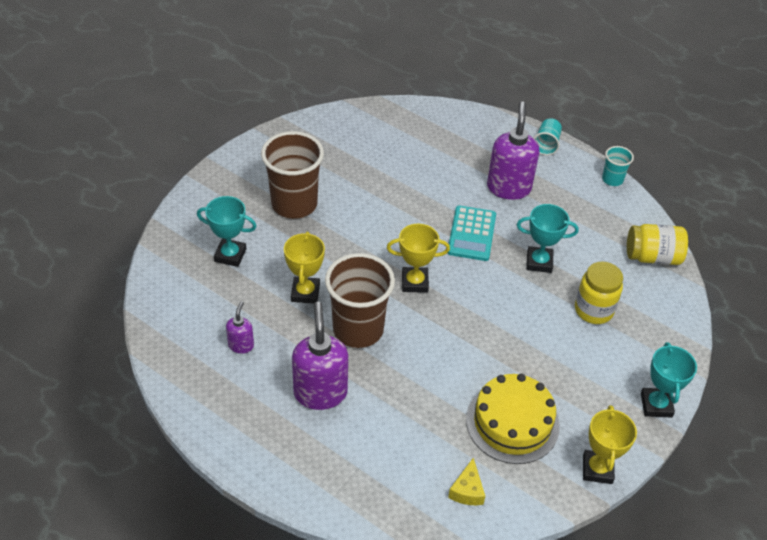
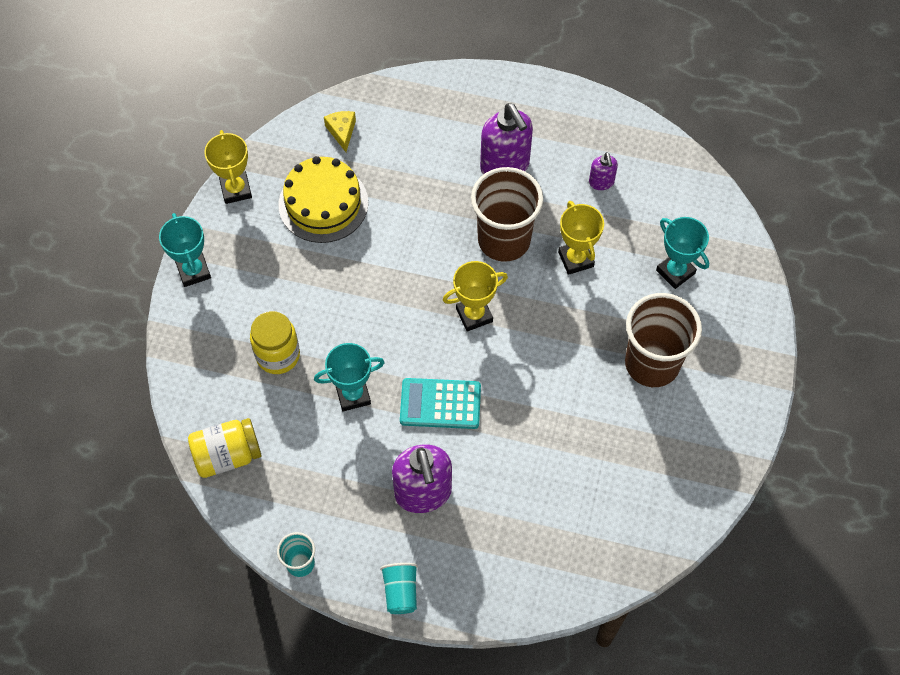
camera: 160 degrees right, 15 degrees up
(230, 255) = (675, 272): turquoise trophy -> turquoise trophy turned 60 degrees clockwise
(471, 234) = (440, 404): turquoise calculator -> turquoise calculator turned 75 degrees counterclockwise

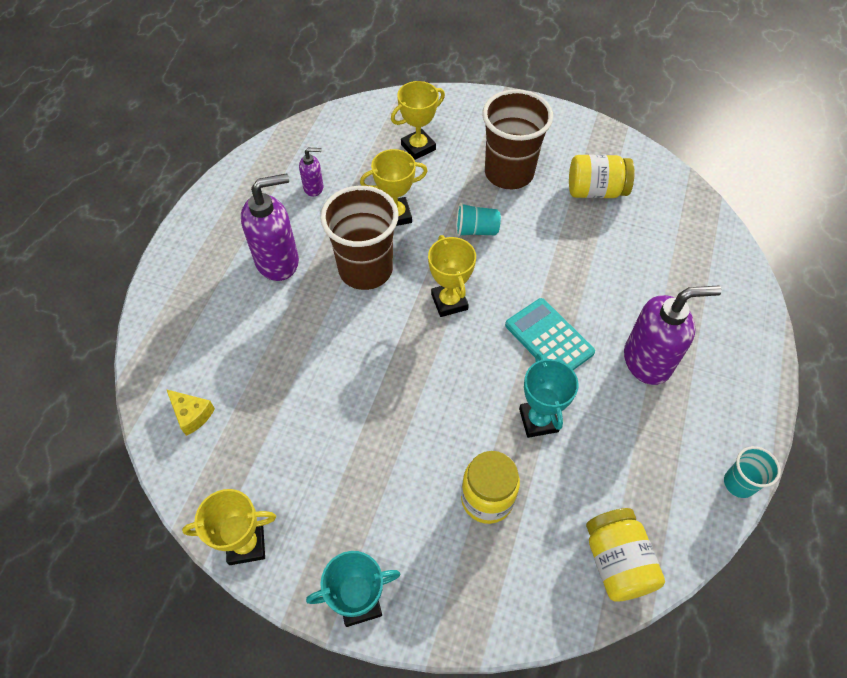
camera: 85 degrees left, 5 degrees down
(323, 203) = (288, 440): yellow cake -> none
(342, 132) = (192, 414): yellow cheese -> yellow cheese turned 135 degrees counterclockwise
(401, 592) = (754, 387): turquoise cup -> turquoise cup (476, 230)
(440, 404) = (549, 339): turquoise calculator -> turquoise calculator turned 135 degrees clockwise
(639, 453) = (595, 191): none -> yellow jar
(675, 272) = (418, 147): turquoise trophy -> yellow trophy

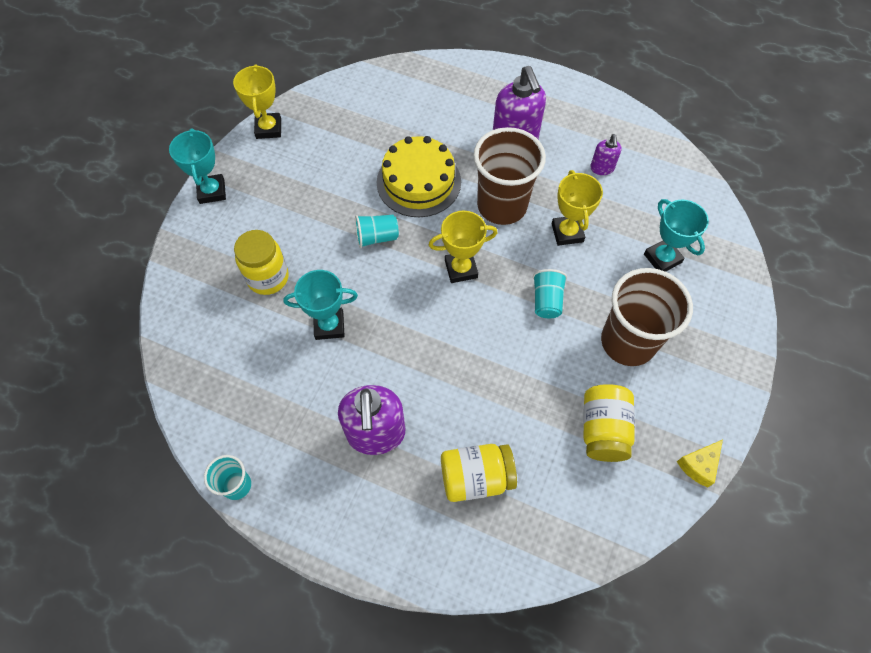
camera: 95 degrees right, 5 degrees up
(192, 414) = (374, 94): yellow cheese -> yellow cheese (699, 465)
(336, 350) = (418, 182): none -> yellow cake
(417, 386) = (377, 237): none -> turquoise cup
(418, 147) = (662, 258): yellow trophy -> turquoise trophy
(549, 339) = (411, 348): turquoise calculator -> none
(617, 562) = (195, 364): yellow jar -> yellow jar (476, 477)

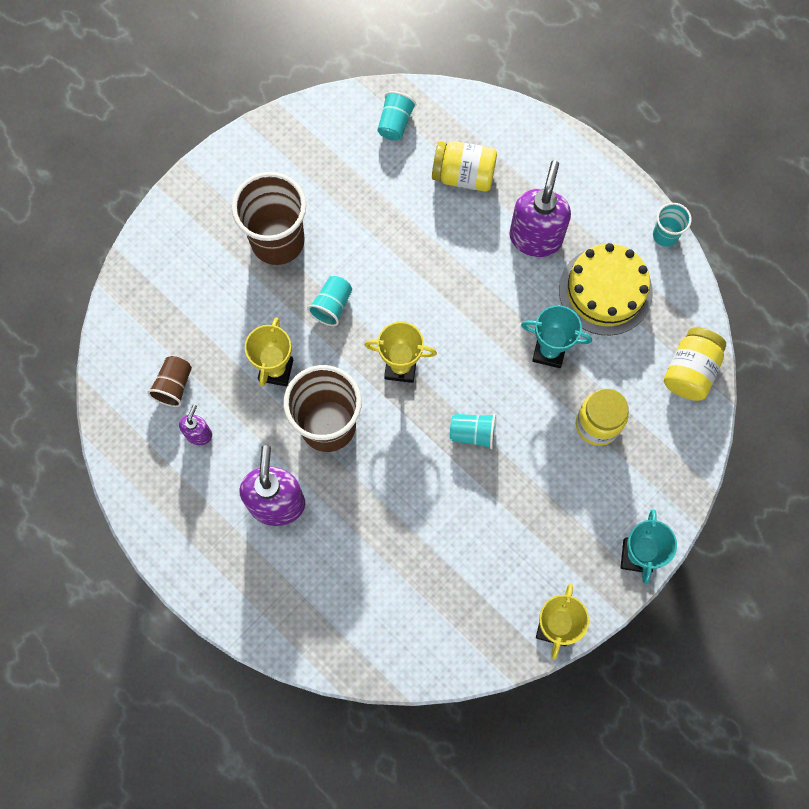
camera: 160 degrees left, 10 degrees up
(418, 182) = (405, 487): yellow cake -> yellow cake (605, 291)
(575, 514) = (395, 123): none -> turquoise cup
(603, 430) = (340, 176): yellow jar -> yellow jar (690, 371)
(643, 195) = (174, 385): none -> brown cup
(662, 258) = (197, 310): turquoise trophy -> none
(699, 465) = (277, 124): yellow cheese -> none

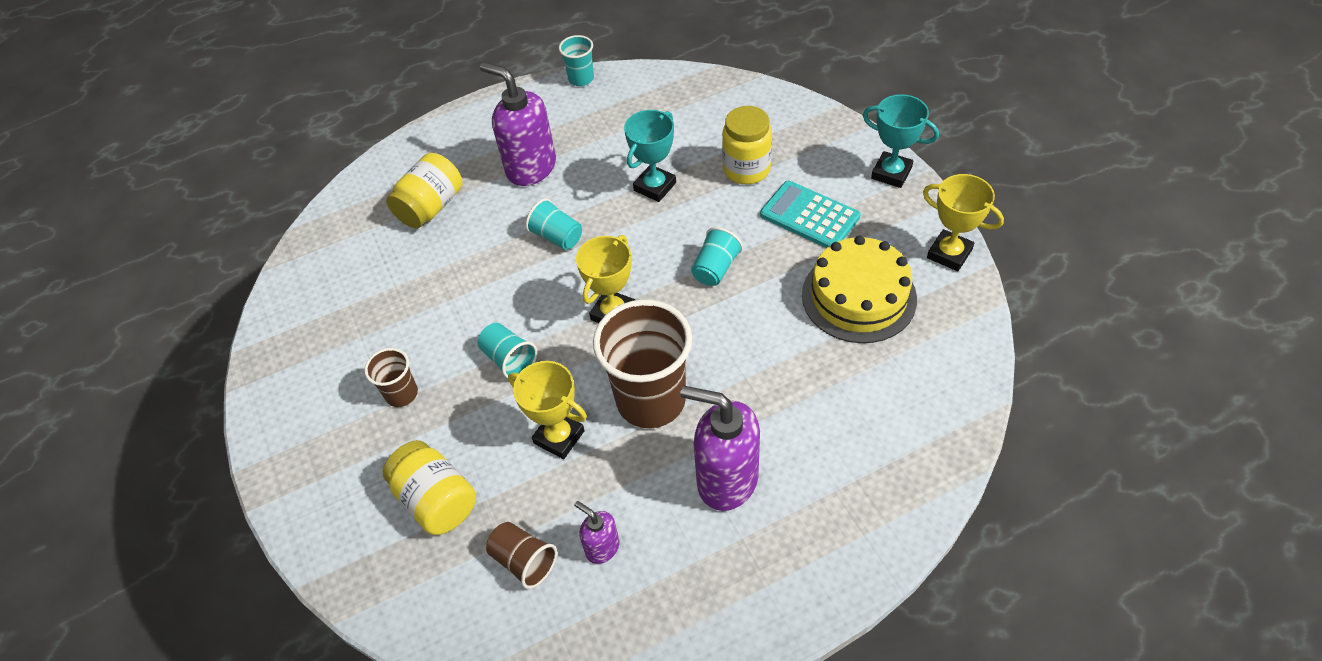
camera: 65 degrees left, 20 degrees down
(277, 241) = (402, 394): brown cup -> brown cup, size x0.49
(395, 123) = (336, 249): turquoise cup -> turquoise cup (557, 237)
(558, 495) = (809, 216): none -> turquoise calculator
(605, 291) = (613, 131): yellow cake -> yellow cake (858, 296)
(690, 371) = (721, 94): yellow jar -> yellow jar (437, 500)

